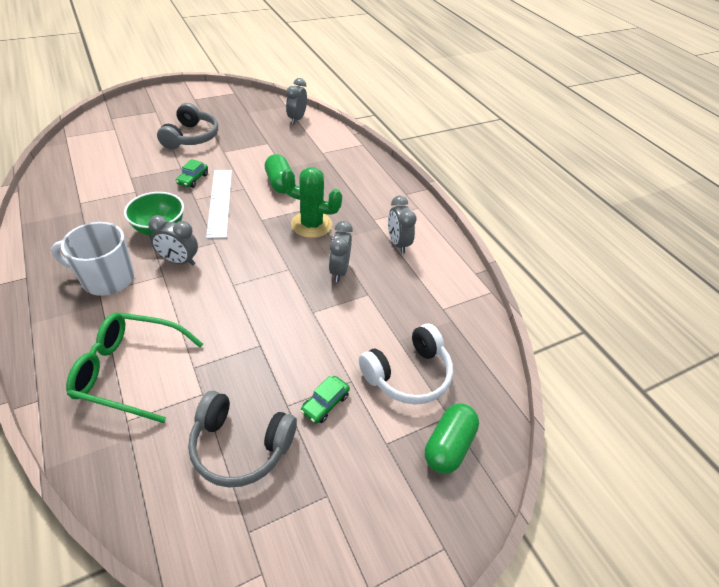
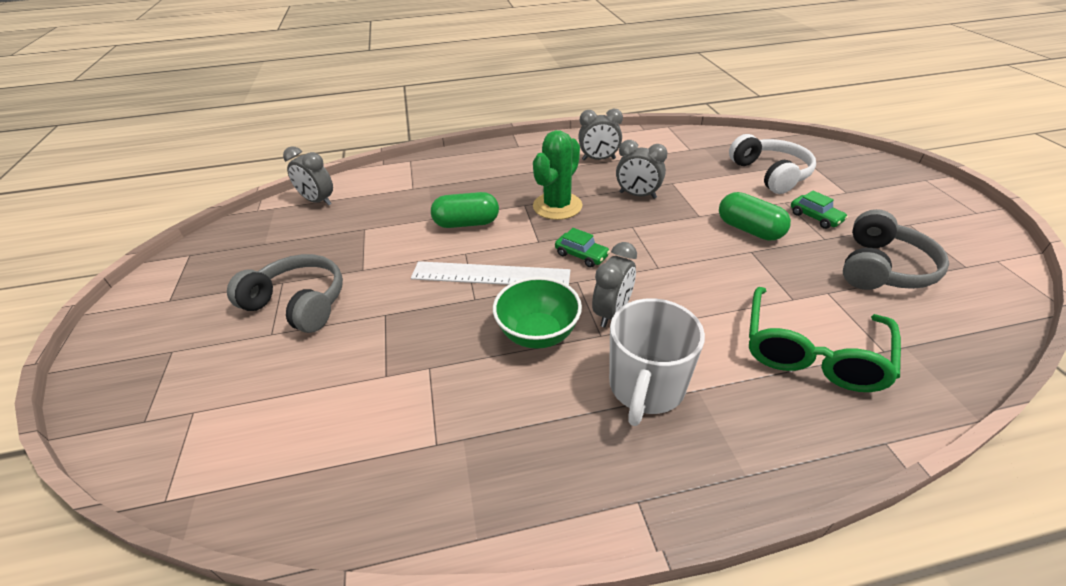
camera: 70 degrees left, 5 degrees down
(193, 179) = (423, 301): green car -> green car (581, 255)
(448, 445) = (837, 166): green capsule -> green capsule (749, 230)

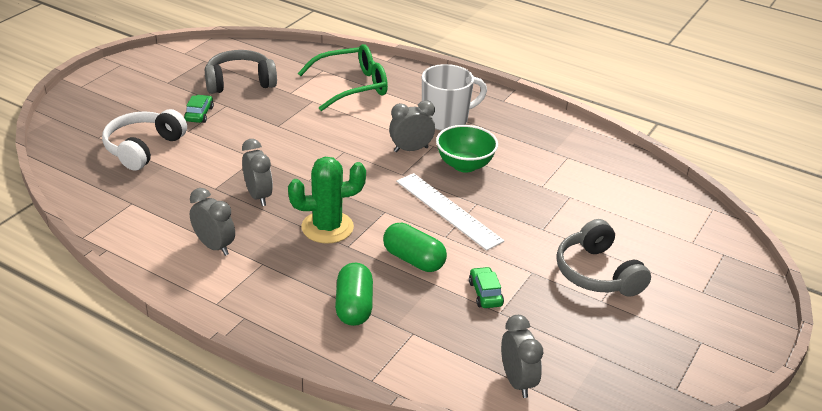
camera: 140 degrees left, 5 degrees down
(581, 255) = (374, 185): green car -> green car (485, 293)
(749, 230) = (250, 133): green capsule -> green capsule (354, 306)

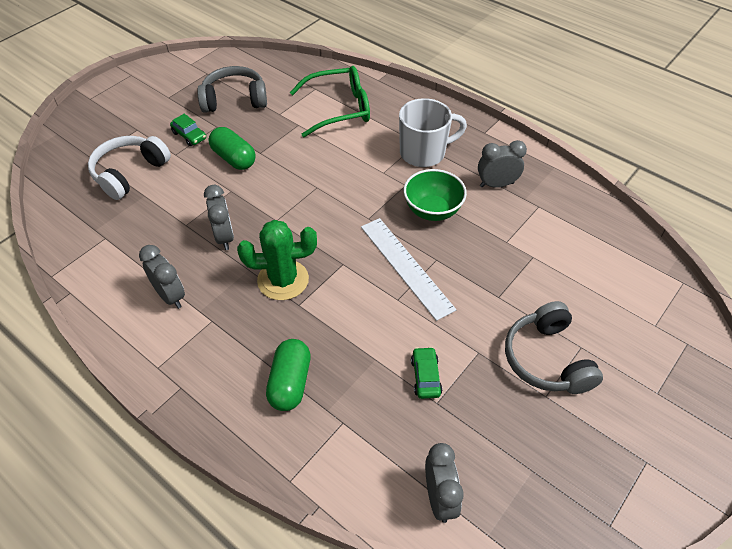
camera: 10 degrees right, 15 degrees up
(199, 114) = (189, 136): green car -> green car turned 120 degrees clockwise
(411, 149) = (382, 188): grey clock -> grey clock (496, 184)
(413, 260) = (360, 327): green capsule -> green capsule (234, 158)

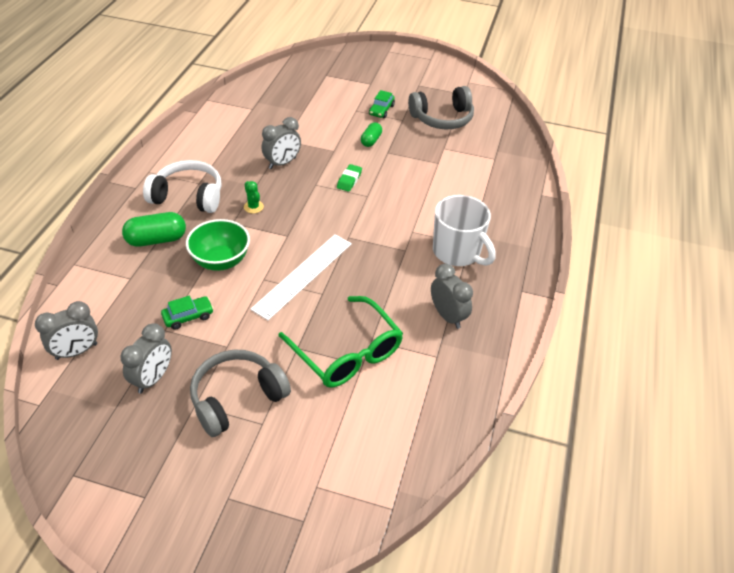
camera: 65 degrees right, 5 degrees down
(129, 173) = (321, 96): white headphones -> white headphones (188, 196)
(170, 296) = (212, 156): grey clock -> grey clock (153, 378)
(234, 99) = (442, 118): grey headphones -> grey headphones turned 105 degrees clockwise
(234, 158) = (371, 140): green capsule -> green capsule, size x0.61
(283, 280) = (253, 207): green cactus -> green cactus, size x0.45
(285, 193) = (349, 180): none -> green eraser
(339, 109) = (478, 181): green glasses -> green glasses (347, 353)
(432, 210) = (382, 276): green bowl -> green bowl (221, 261)

